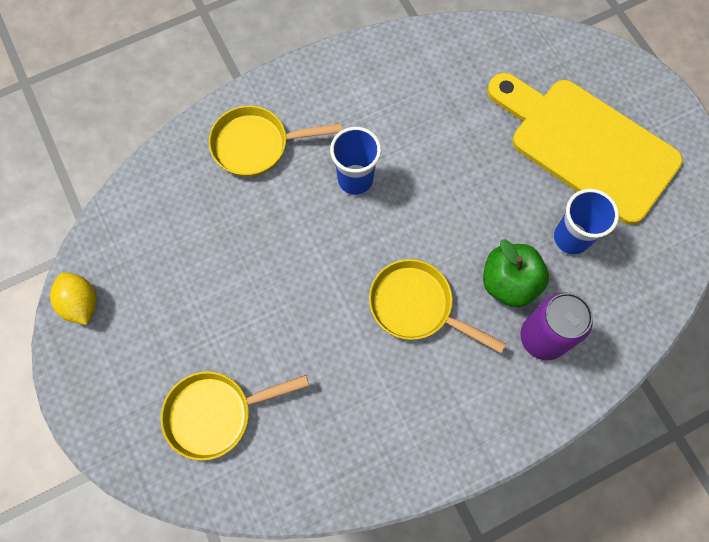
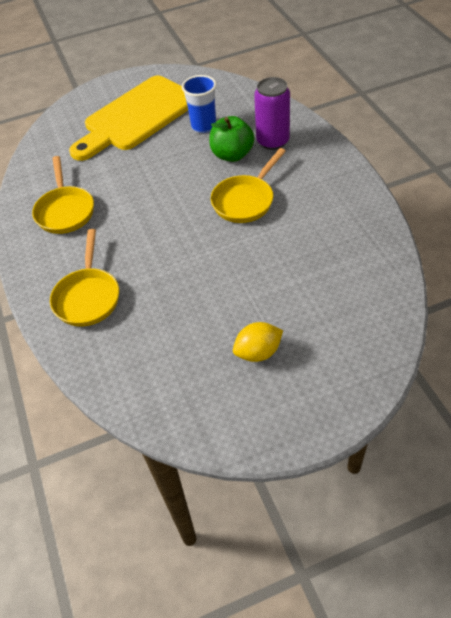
camera: 80 degrees left, 20 degrees down
(81, 303) = (223, 430): yellow lemon -> yellow lemon (258, 352)
(216, 414) = (329, 320): yellow pan -> yellow pan (65, 211)
(355, 180) = (136, 233): blue cup -> none

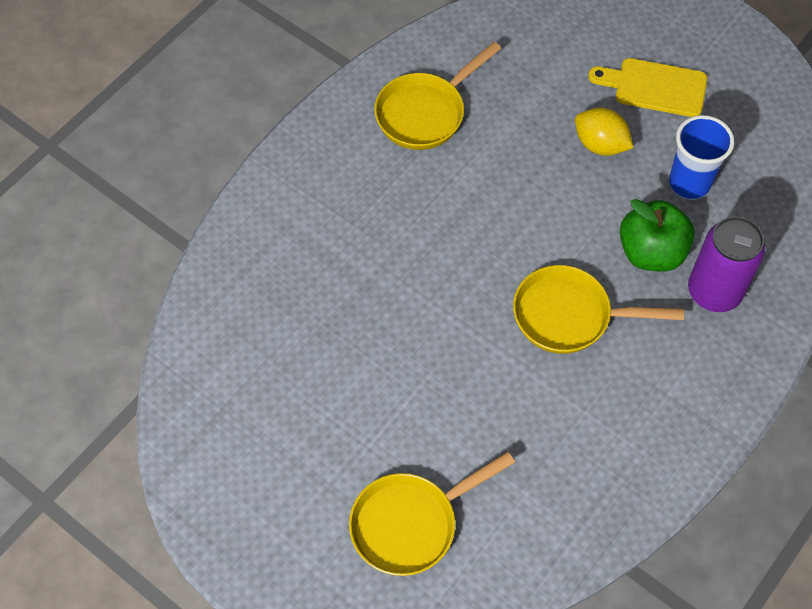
camera: 55 degrees right, 10 degrees up
(88, 297) = (306, 223): yellow pan -> yellow pan (411, 523)
(137, 116) = (655, 87): yellow cutting board -> yellow cutting board, size x0.50
(258, 352) = (322, 456): yellow lemon -> yellow lemon (600, 145)

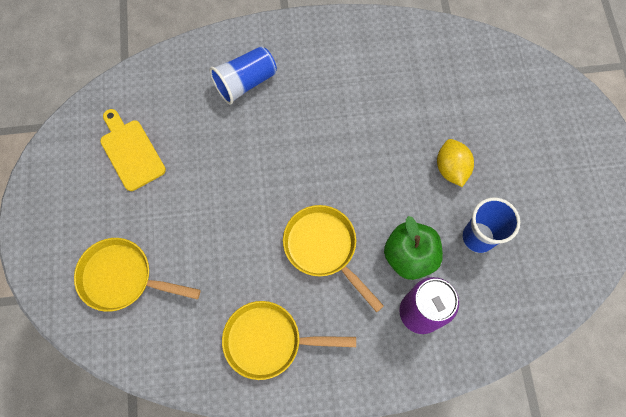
camera: 45 degrees right, 10 degrees up
(316, 233) = (245, 82): none -> blue cup
(425, 113) = (373, 66): yellow pan -> yellow pan (269, 341)
(655, 87) = (522, 163): yellow cutting board -> yellow cutting board (131, 152)

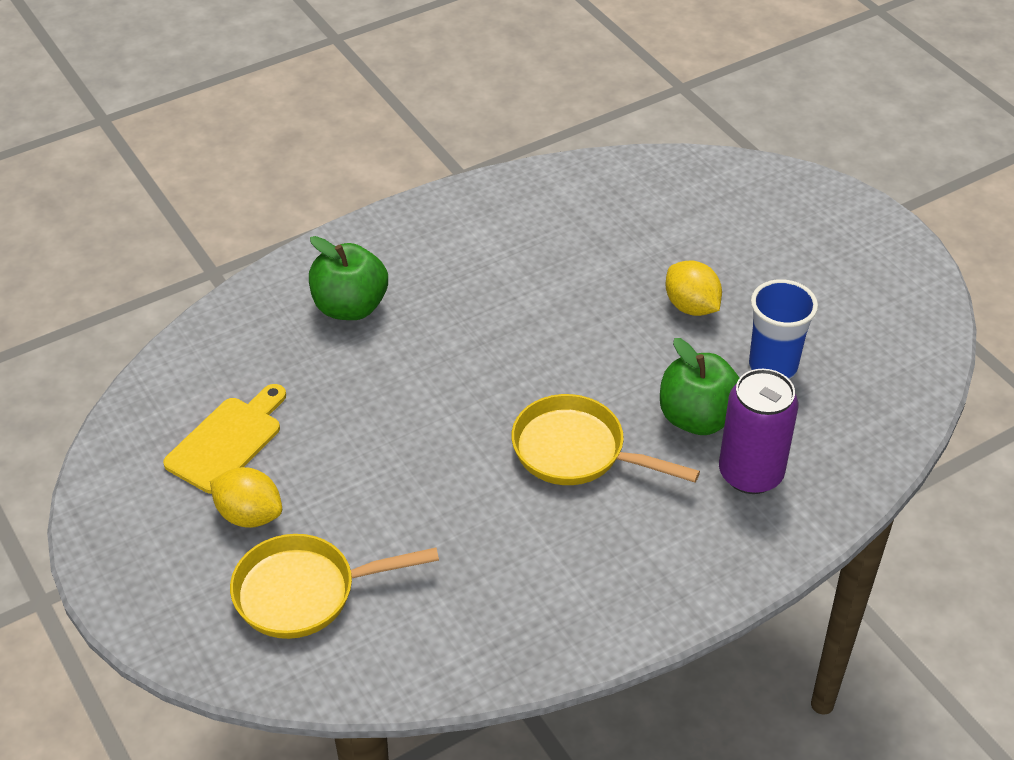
camera: 25 degrees left, 25 degrees down
(118, 210) = (249, 515): none -> yellow lemon
(131, 152) = (227, 441): yellow cutting board -> yellow cutting board turned 90 degrees clockwise
(245, 82) = (350, 307): blue cup -> green apple
(269, 341) = (566, 583): yellow pan -> none

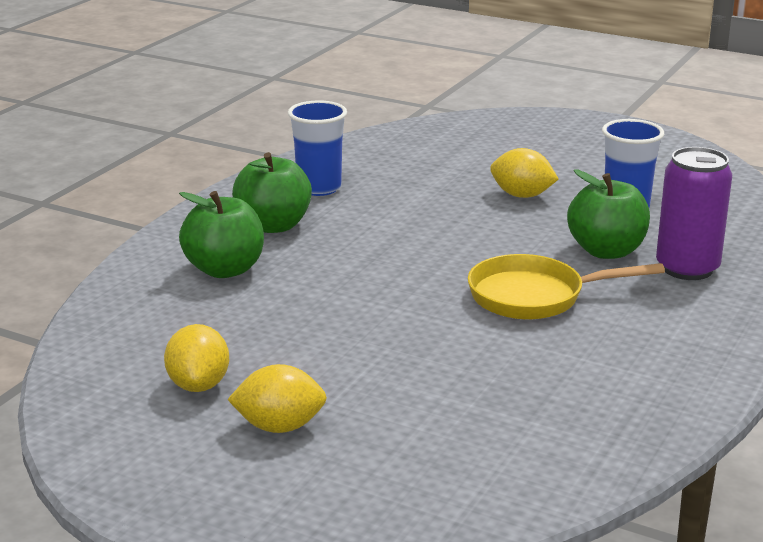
camera: 30 degrees left, 20 degrees down
(227, 441) = (198, 385): yellow cutting board -> yellow lemon
(305, 592) = (398, 460): yellow pan -> none
(434, 263) = (273, 226): none -> green apple
(515, 224) = (319, 188): none -> blue cup

